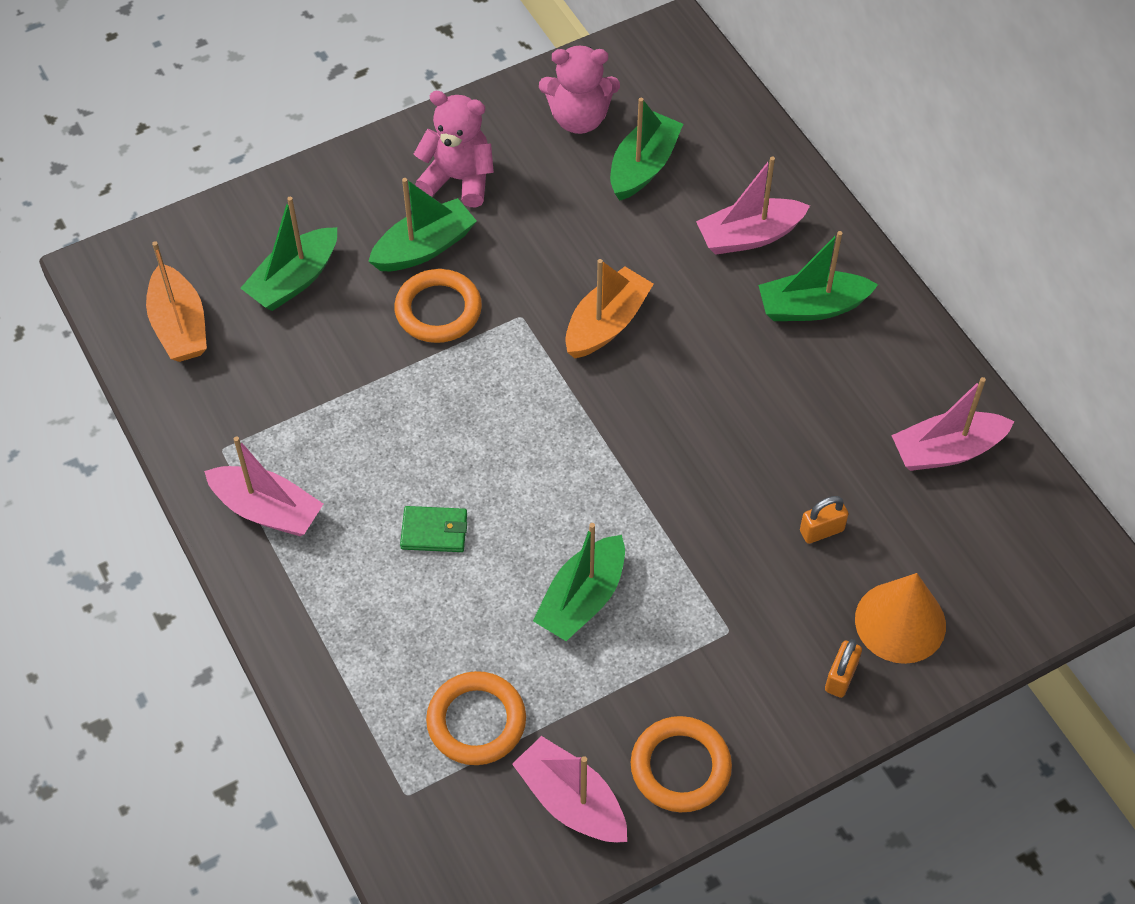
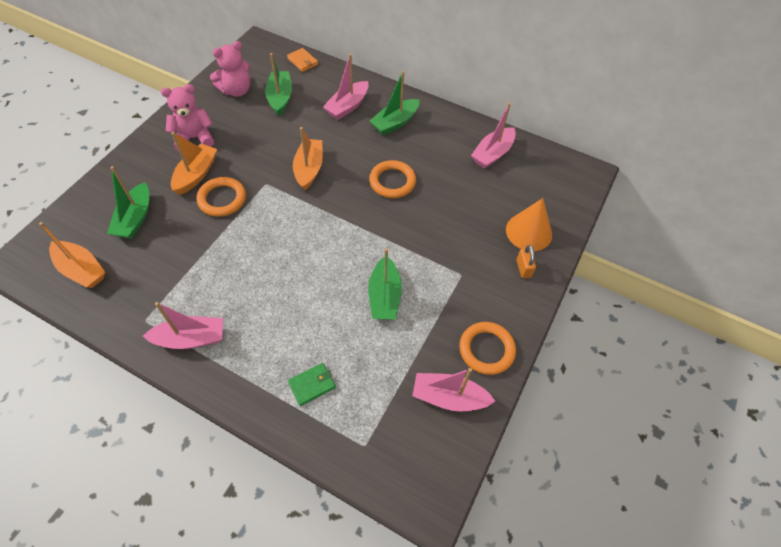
camera: 35 degrees left, 0 degrees up
(424, 247) = (196, 174): green boat -> orange boat
(434, 531) = (289, 303): green wallet -> green wallet (312, 385)
(476, 721) = (374, 385): orange ring -> orange ring (392, 182)
(729, 109) = (302, 61): none -> orange wallet
(821, 531) = (468, 210): orange padlock -> none

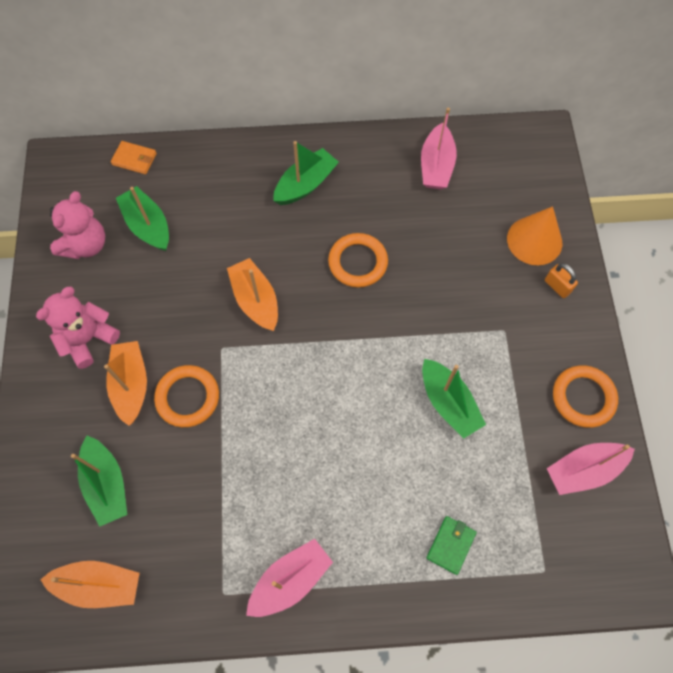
camera: 30 degrees left, 10 degrees up
(347, 106) = (236, 193): pink boat -> none
(395, 123) = (305, 184): green boat -> green boat turned 150 degrees counterclockwise

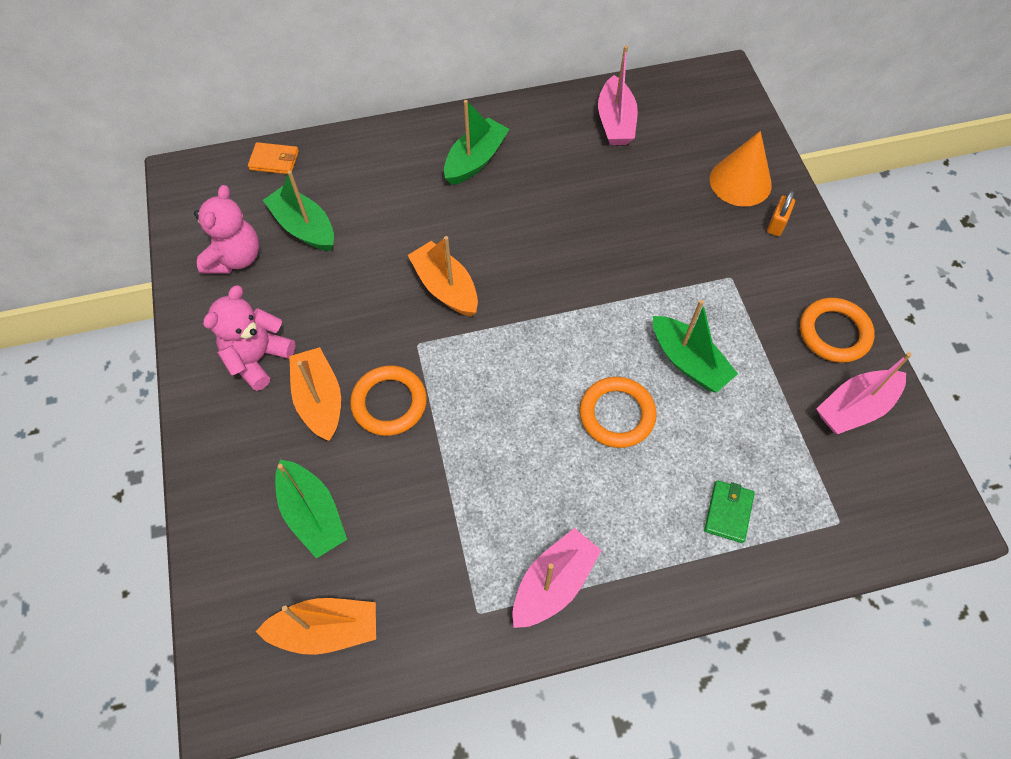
camera: 10 degrees left, 5 degrees down
(358, 262) = (552, 231): orange ring -> orange ring (617, 414)
(557, 286) = (776, 224): orange padlock -> orange padlock turned 75 degrees clockwise

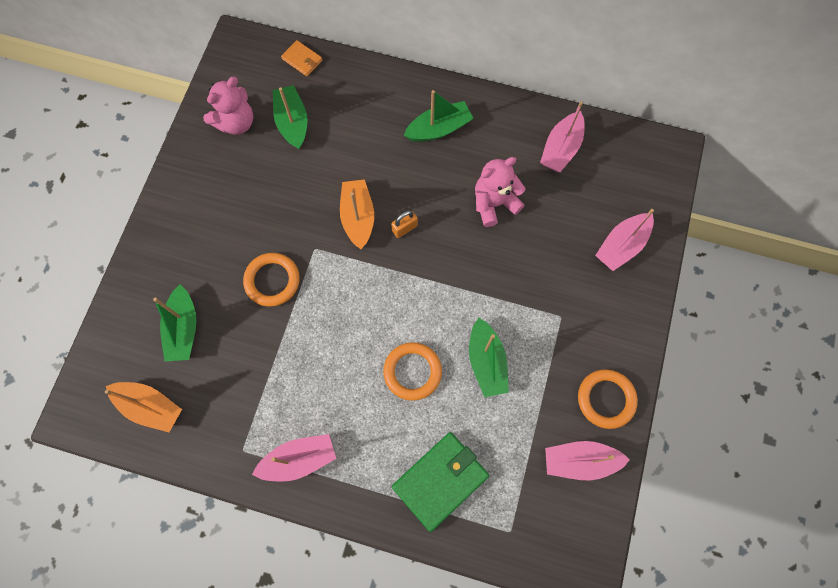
camera: 30 degrees right, 10 degrees up
(258, 358) = (210, 204): pink teddy bear -> pink teddy bear (494, 203)
(319, 400) = (231, 254): orange boat -> none
(728, 512) = (440, 480): green wallet -> green wallet, size x1.95
(740, 182) = (621, 246): orange cone -> pink boat
(776, 224) = (624, 294): orange padlock -> orange padlock (404, 228)

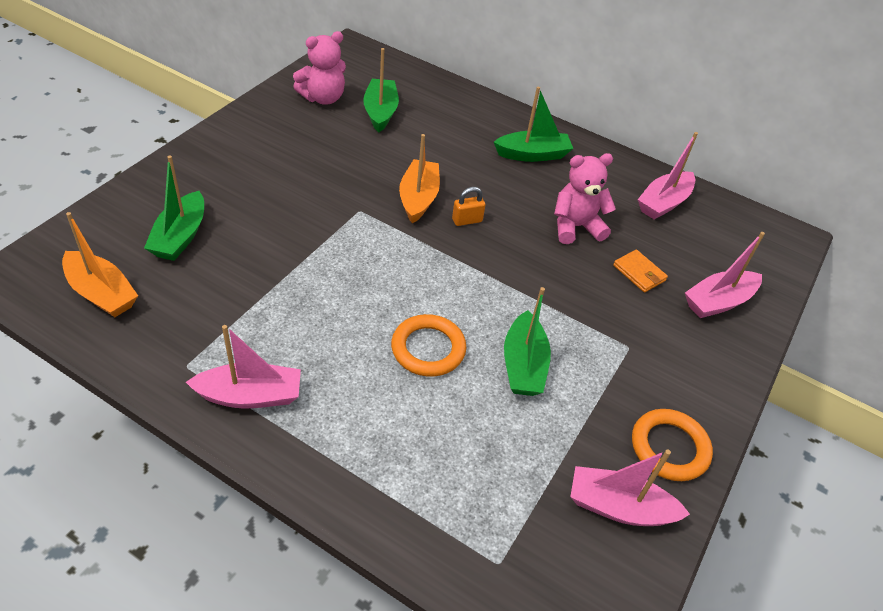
camera: 10 degrees right, 25 degrees down
(272, 281) = (300, 223): orange ring -> none
(302, 60) = (410, 73): orange wallet -> orange wallet (639, 273)
(440, 480) = (422, 473): green wallet -> none

